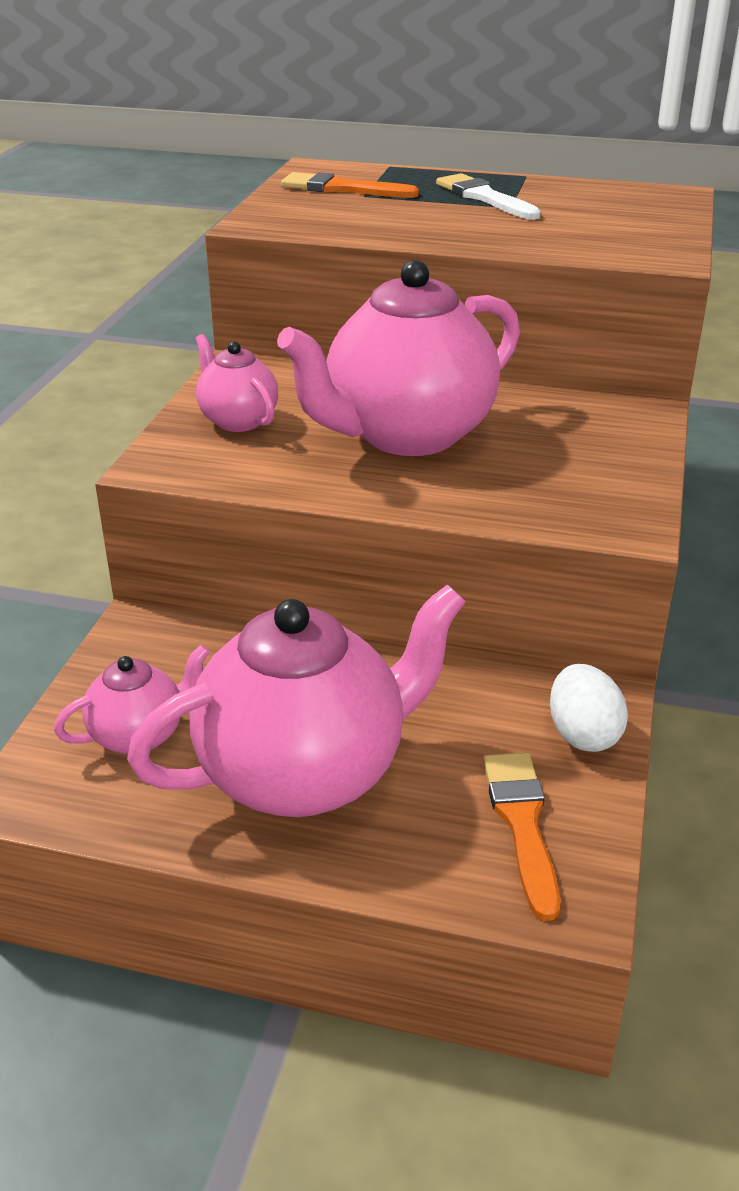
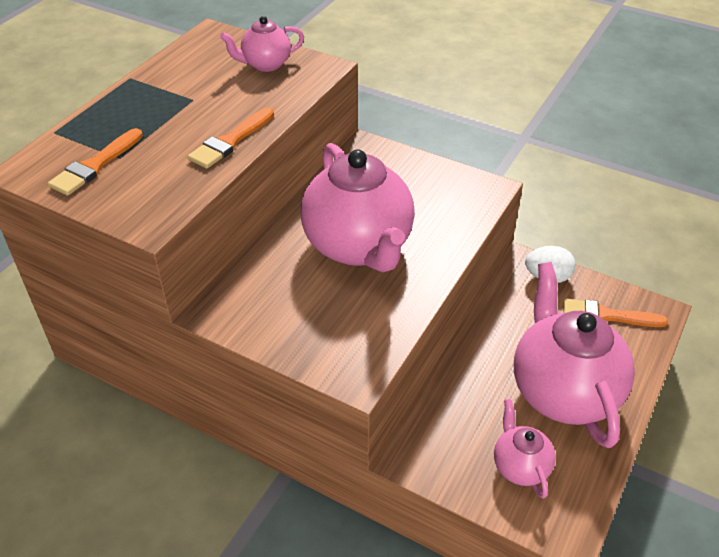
camera: 75 degrees left, 10 degrees up
(238, 420) = (304, 324): pink teapot -> pink teapot (265, 64)
(436, 234) = (230, 141): none -> orange brush
(484, 197) = (166, 105): white brush -> none

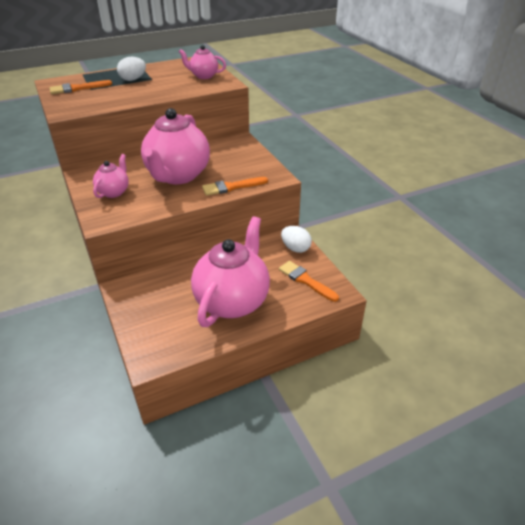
camera: 35 degrees right, 5 degrees down
(163, 111) = (133, 79): none -> white egg
(230, 141) = (141, 97): orange brush -> orange brush (231, 187)
(520, 466) = (166, 320): pink teapot -> pink teapot (114, 192)

